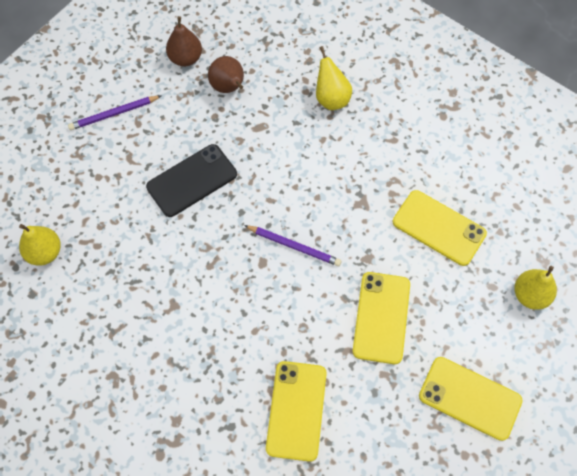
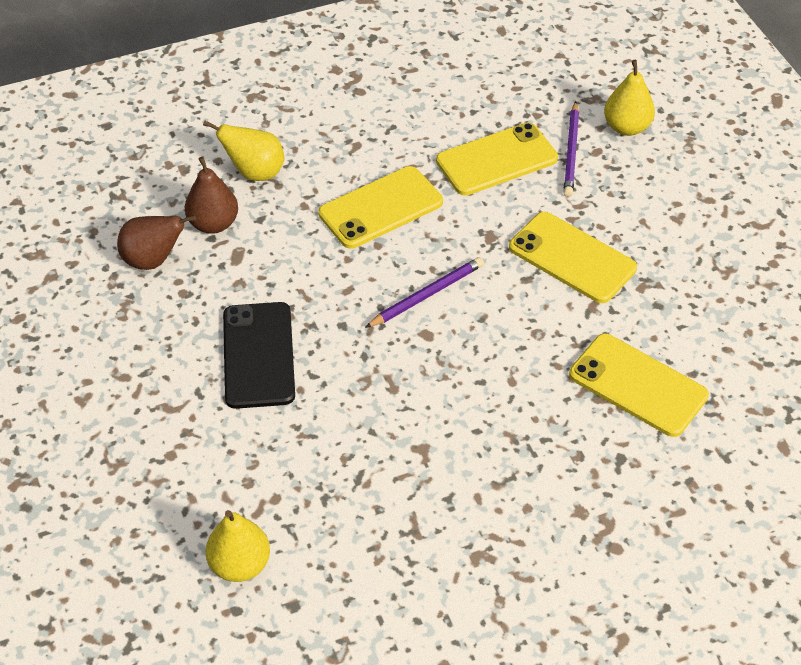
camera: 60 degrees left, 15 degrees down
(114, 114) = (87, 397): purple pencil -> purple pencil (571, 152)
(185, 58) = (69, 284): brown pear -> brown pear (213, 224)
(470, 398) = (712, 229): yellow phone -> yellow phone (381, 208)

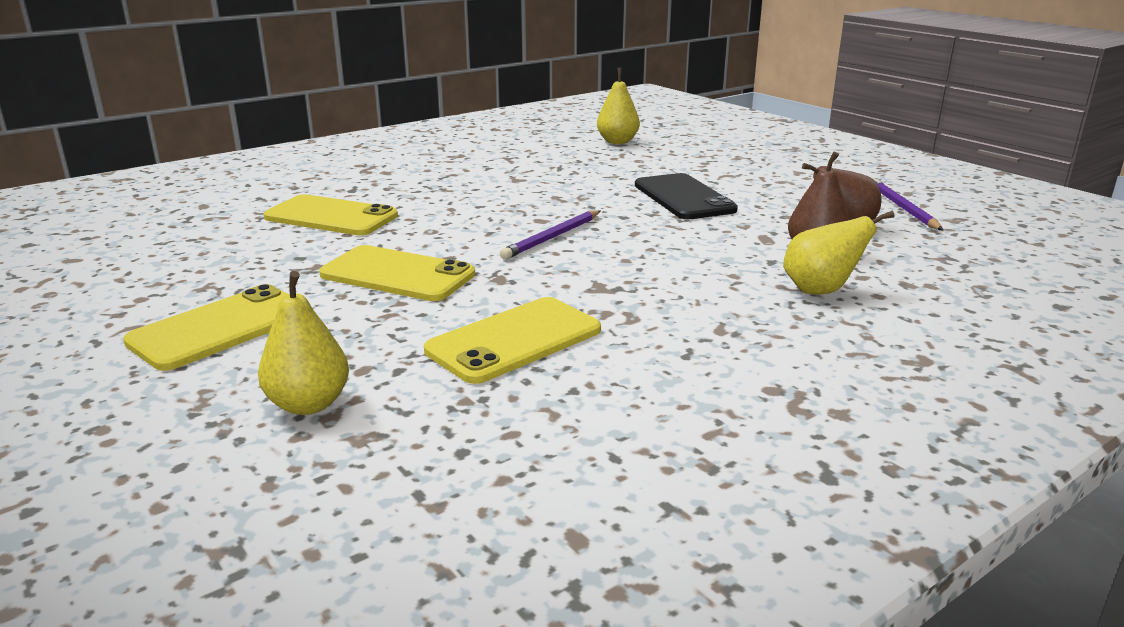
camera: 165 degrees right, 25 degrees down
(381, 208) = (642, 283): yellow phone -> yellow phone (221, 328)
(571, 152) = (402, 363): purple pencil -> purple pencil (902, 208)

